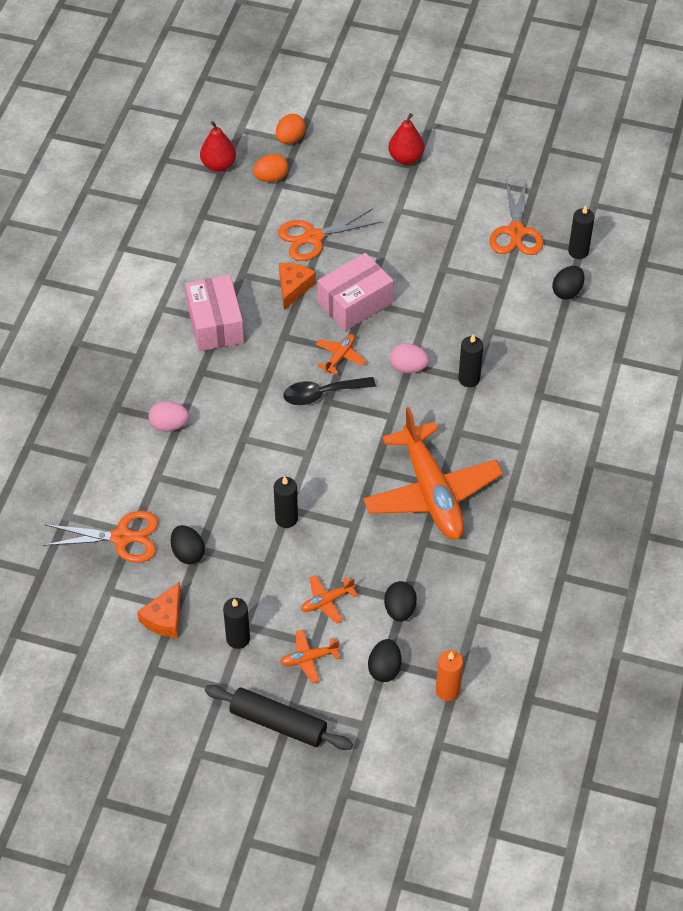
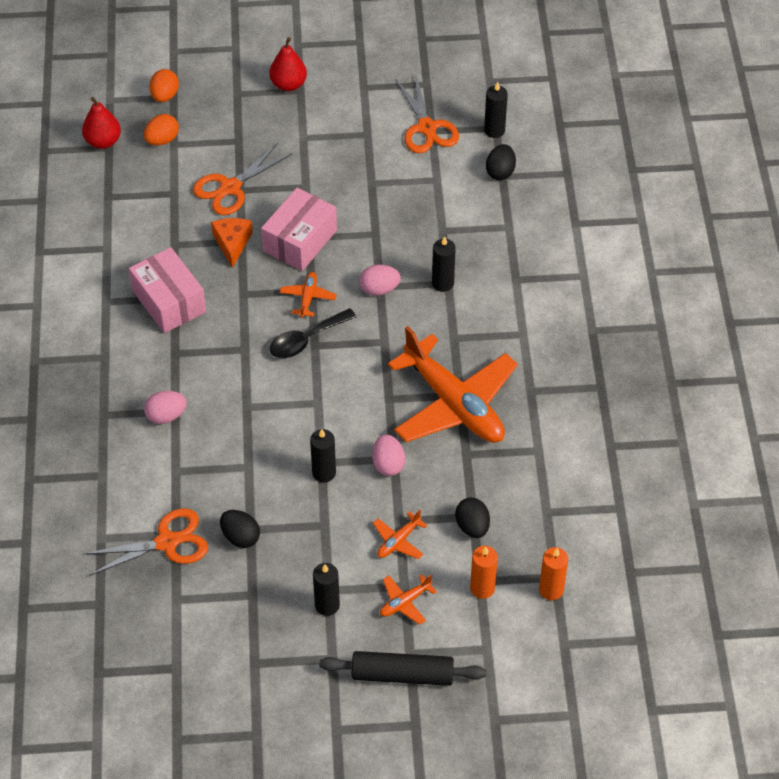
camera: 20 degrees left, 0 degrees up
(164, 618) = (245, 608): orange cheese -> none
(347, 529) = (388, 464): none -> pink egg
(384, 669) = (482, 588): black egg -> orange candle

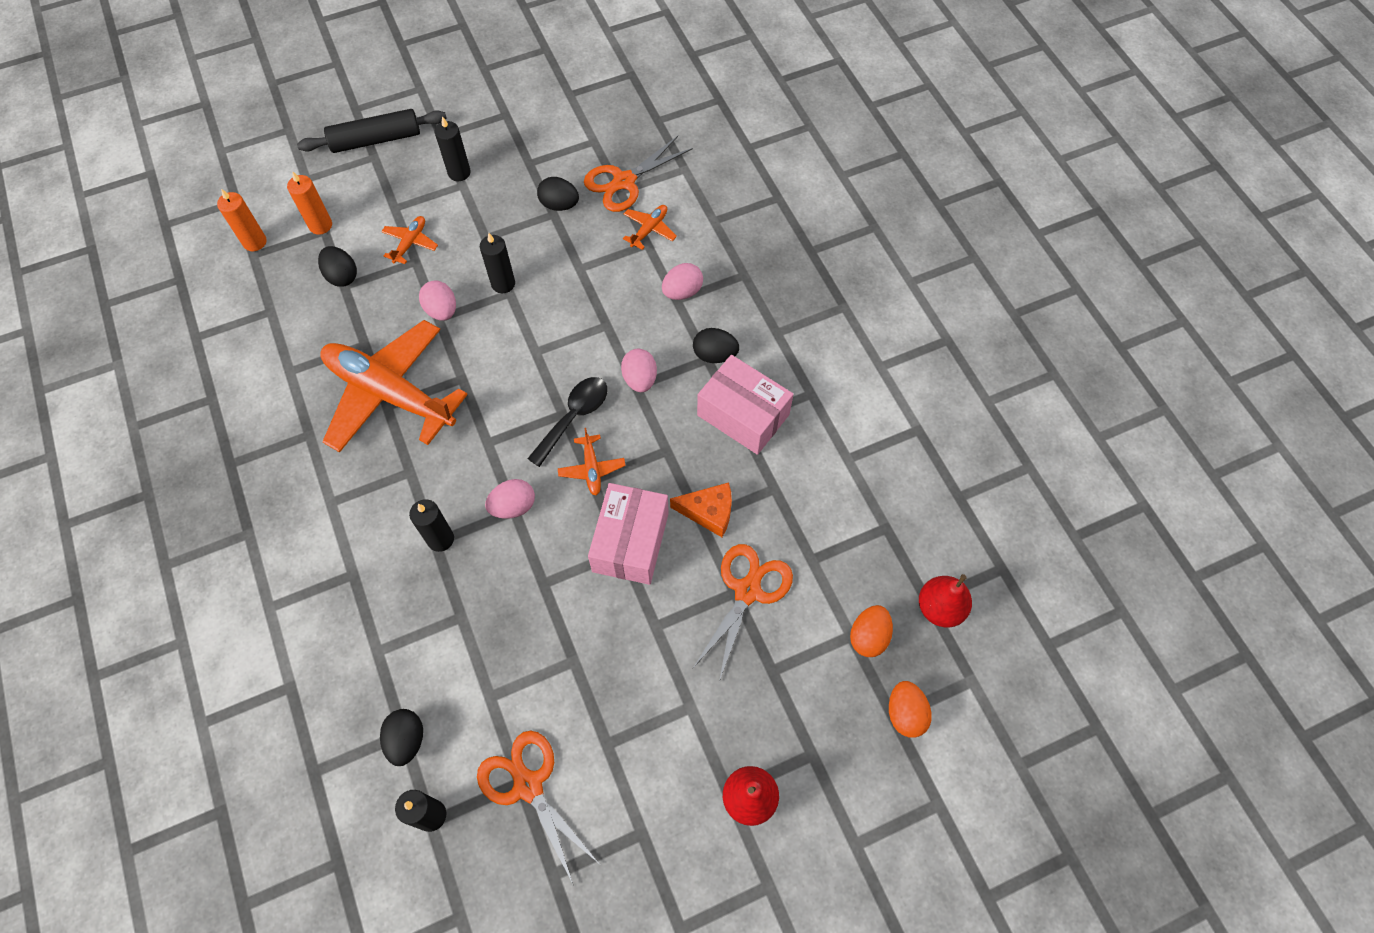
camera: 160 degrees right, 10 degrees up
(167, 354) = (715, 355): none -> black egg
(232, 243) = (709, 512): orange cheese -> orange cheese turned 60 degrees counterclockwise
(239, 353) = (640, 379): none -> pink egg
(405, 602) = (389, 194): orange plane -> orange plane (649, 229)

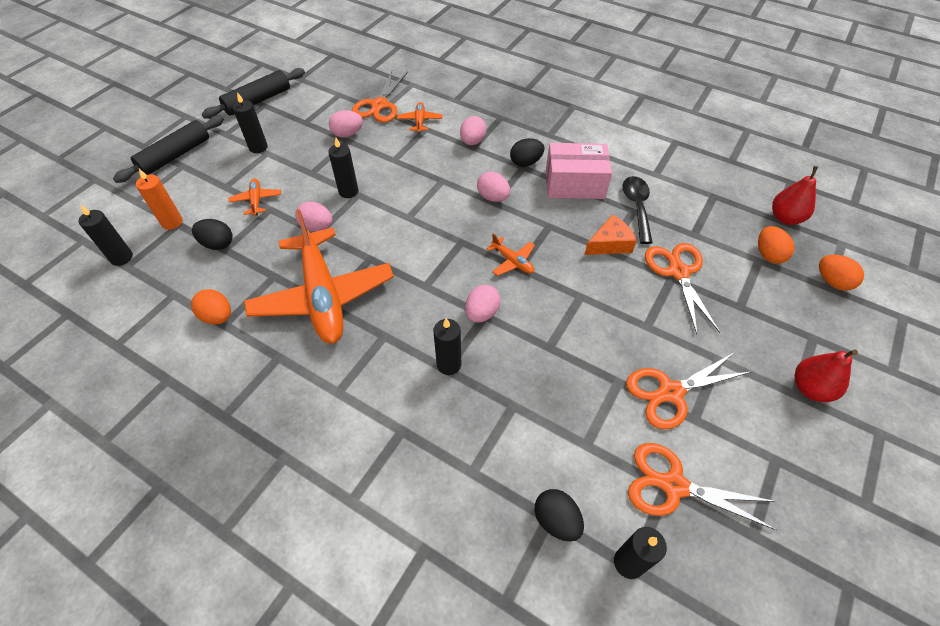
camera: 35 degrees left, 10 degrees down
(255, 242) = (121, 257): orange candle -> black candle
(289, 359) = (217, 316): none -> orange egg
(390, 394) = (323, 295): orange plane -> orange plane turned 105 degrees counterclockwise
(503, 105) = (258, 101): none -> black rolling pin
(559, 205) = (347, 134): black egg -> pink egg
(574, 417) = (471, 239): black spoon -> black spoon (636, 207)
(610, 705) = (670, 392): none -> orange scissors
(630, 542) = (580, 288): pink box -> none

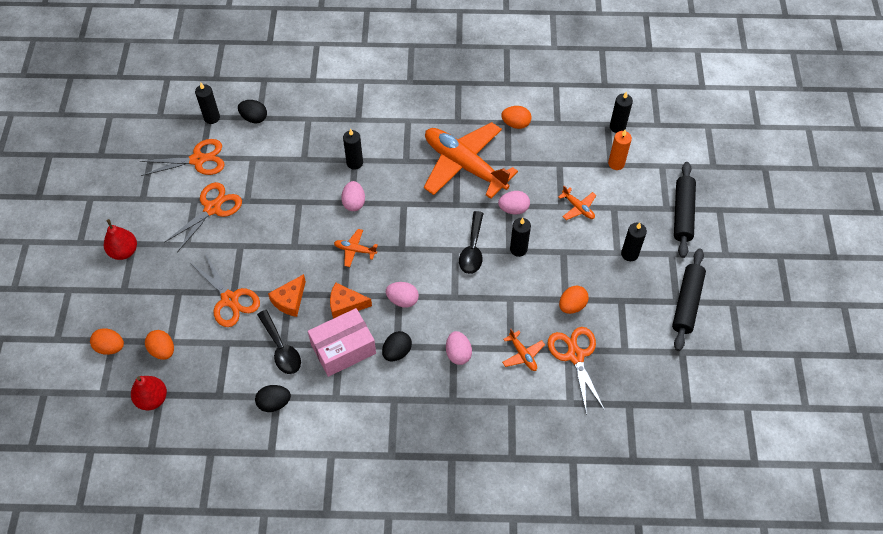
camera: 150 degrees right, 5 degrees up
(217, 244) = (567, 164): black egg -> black egg (274, 403)
(347, 134) = (572, 306): pink egg -> orange egg
(391, 210) = (472, 249): none -> black spoon
(552, 216) = (345, 304): none -> orange cheese

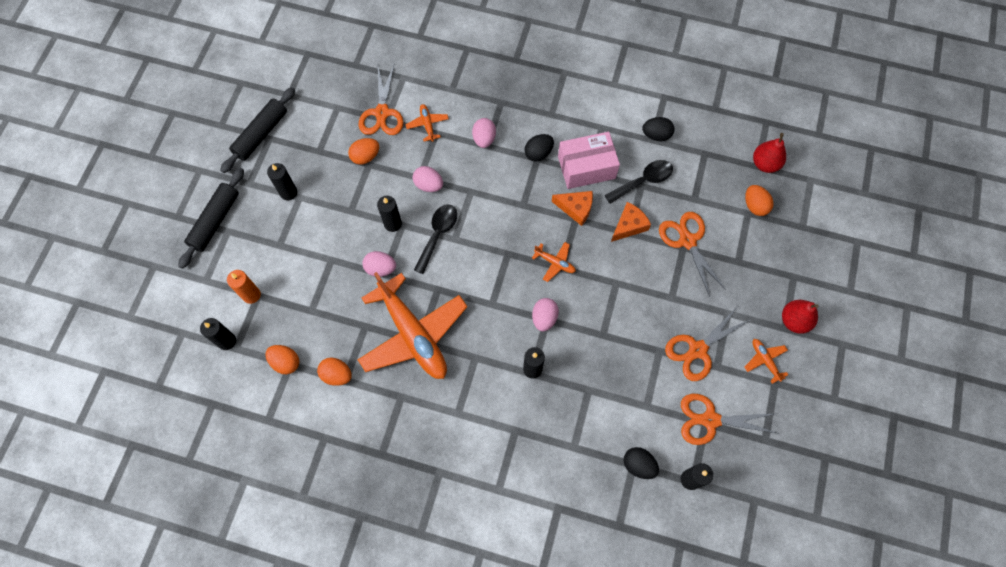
camera: 165 degrees left, 10 degrees up
(110, 347) = (805, 220): orange egg -> orange egg (286, 362)
(281, 349) = (643, 181): black spoon -> black spoon turned 75 degrees clockwise
(402, 300) = (520, 200): pink egg -> pink egg (428, 185)
(578, 208) = (315, 253): orange plane -> orange plane (765, 360)

